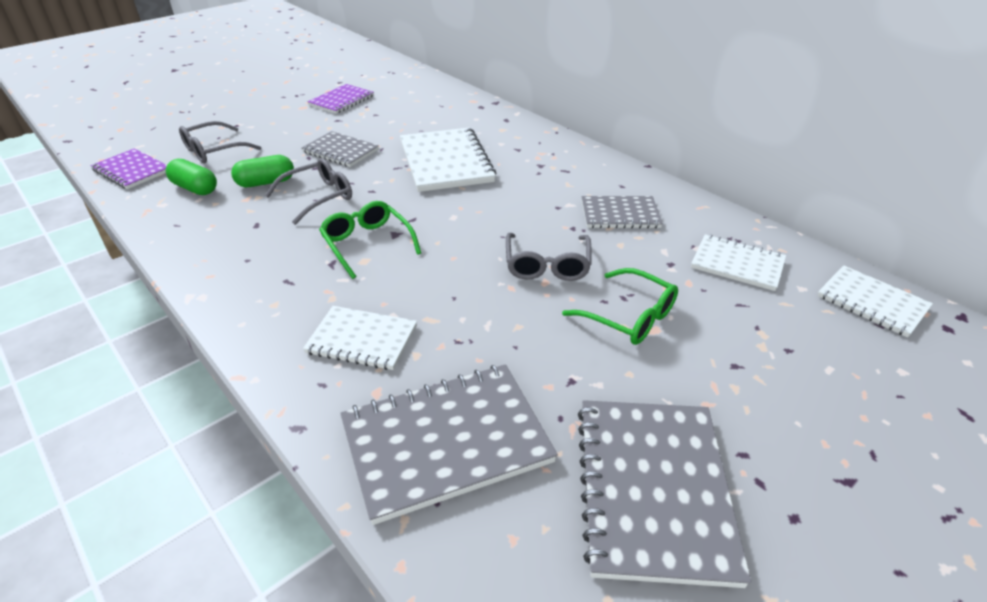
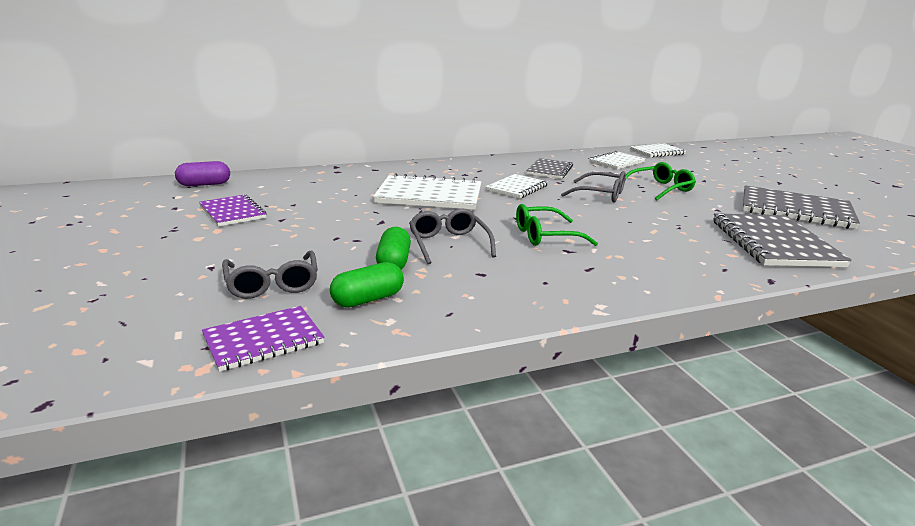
camera: 70 degrees left, 15 degrees down
(341, 151) = (360, 226): grey notebook -> none
(362, 339) = (674, 252): white notebook -> white notebook (517, 188)
(397, 74) = (204, 184): none -> purple capsule

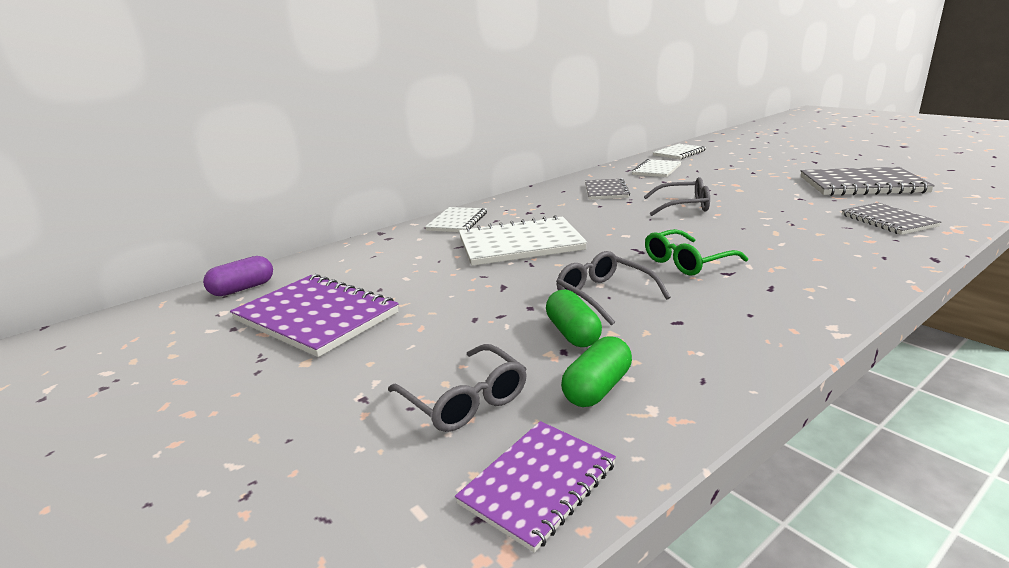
camera: 15 degrees left, 0 degrees up
(232, 212) = (315, 317): purple notebook -> purple notebook, size x1.66
(517, 188) = (597, 216): white notebook -> white notebook (457, 222)
(660, 189) = (727, 189): green glasses -> none
(774, 243) = (888, 220): grey notebook -> grey notebook, size x0.60

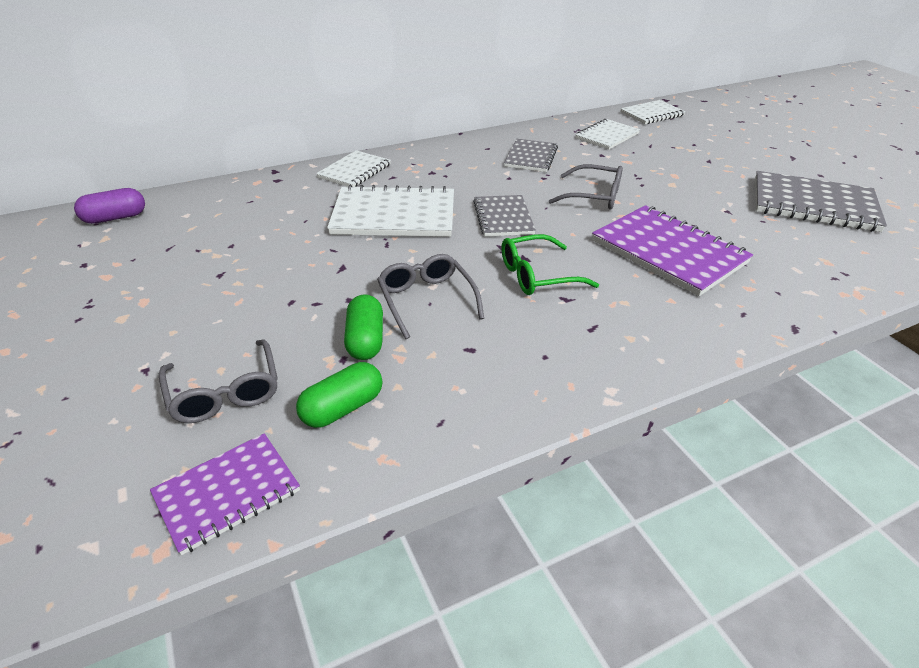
camera: 10 degrees right, 15 degrees up
(315, 317) = (157, 267): purple notebook -> purple notebook (668, 252)
(888, 220) = (794, 264): grey notebook -> grey notebook (503, 218)

